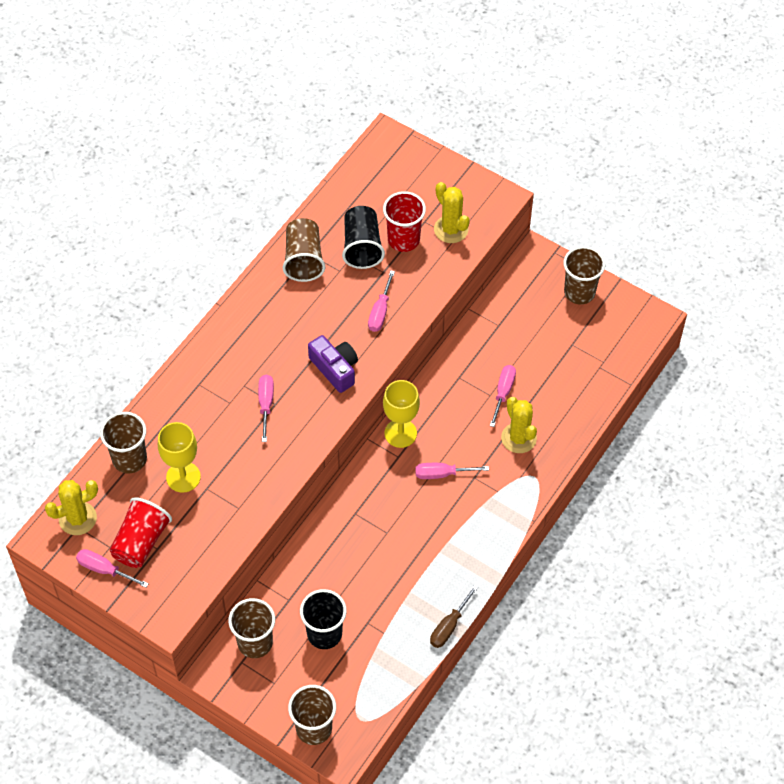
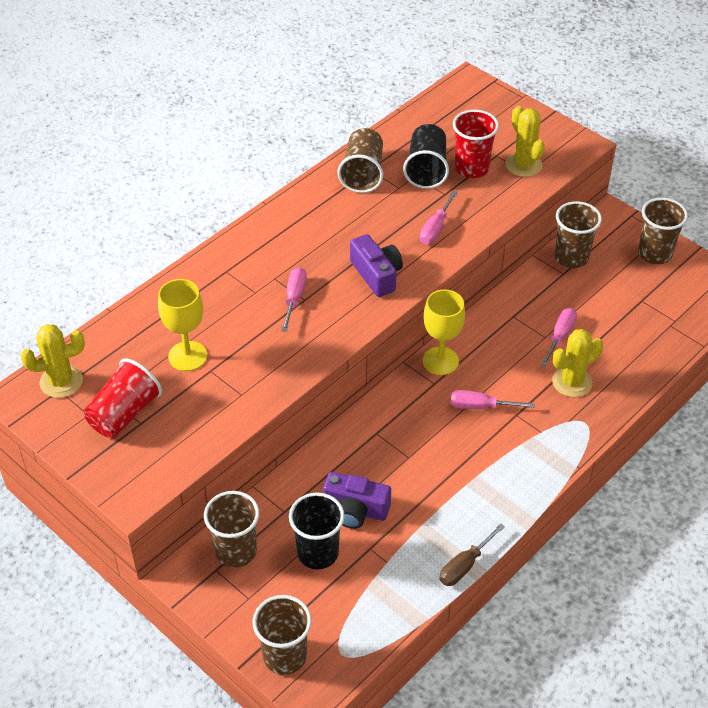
camera: 10 degrees right, 10 degrees down
(105, 570) = (76, 436): pink screwdriver -> none
(129, 459) = (134, 332): brown cup -> brown cup (571, 257)
(349, 589) = (355, 510): none -> purple camera
(518, 438) = (572, 382): yellow cactus -> yellow cactus turned 75 degrees clockwise

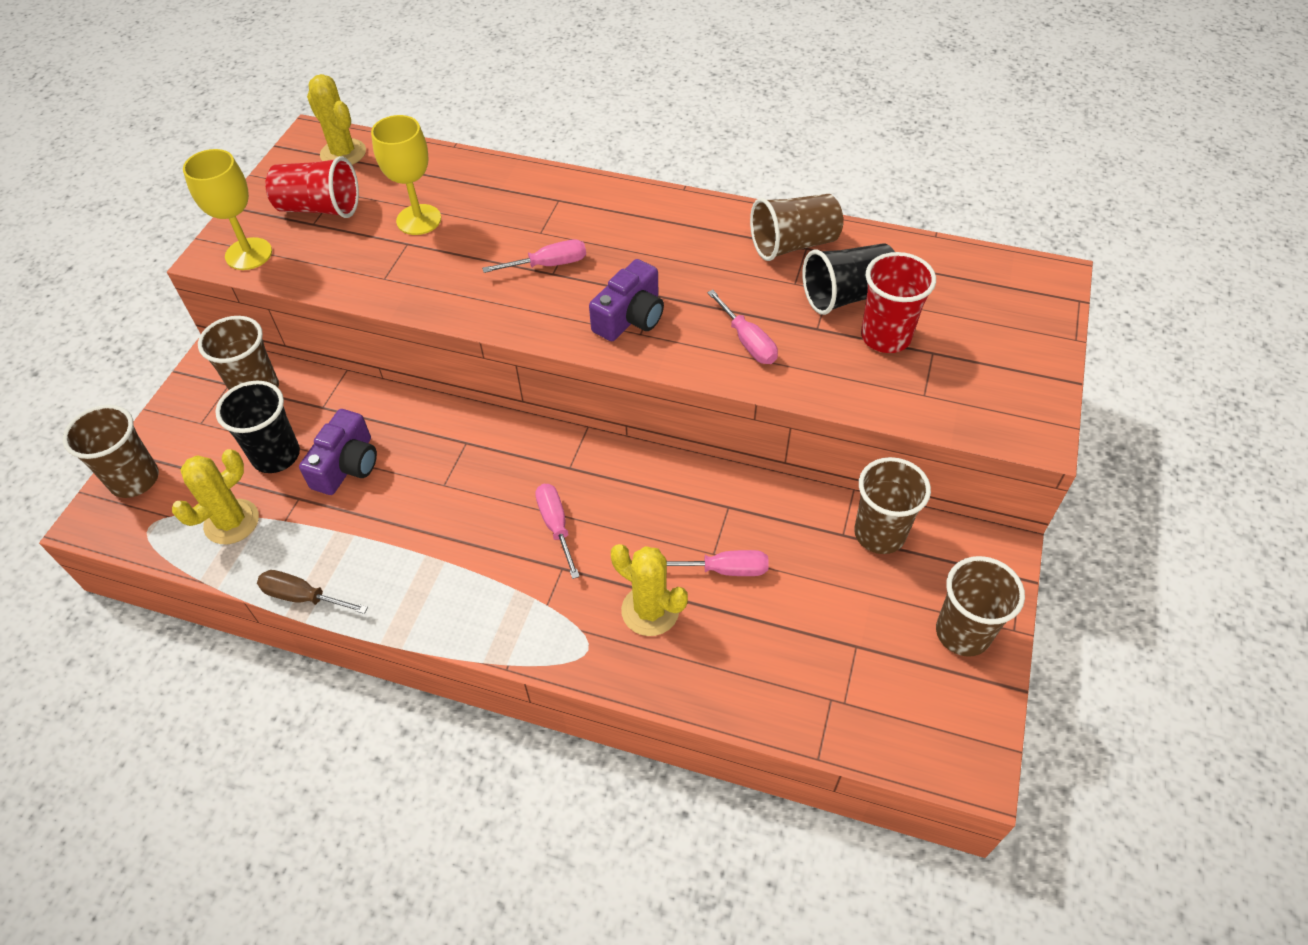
camera: 65 degrees right, 5 degrees up
(355, 510) = (347, 465): purple camera -> purple camera turned 150 degrees counterclockwise
(436, 228) = (747, 341): pink screwdriver -> pink screwdriver turned 120 degrees counterclockwise
(440, 361) = (608, 460): yellow goblet -> yellow goblet (248, 254)
(523, 165) = (937, 386): yellow cactus -> yellow cactus (231, 522)

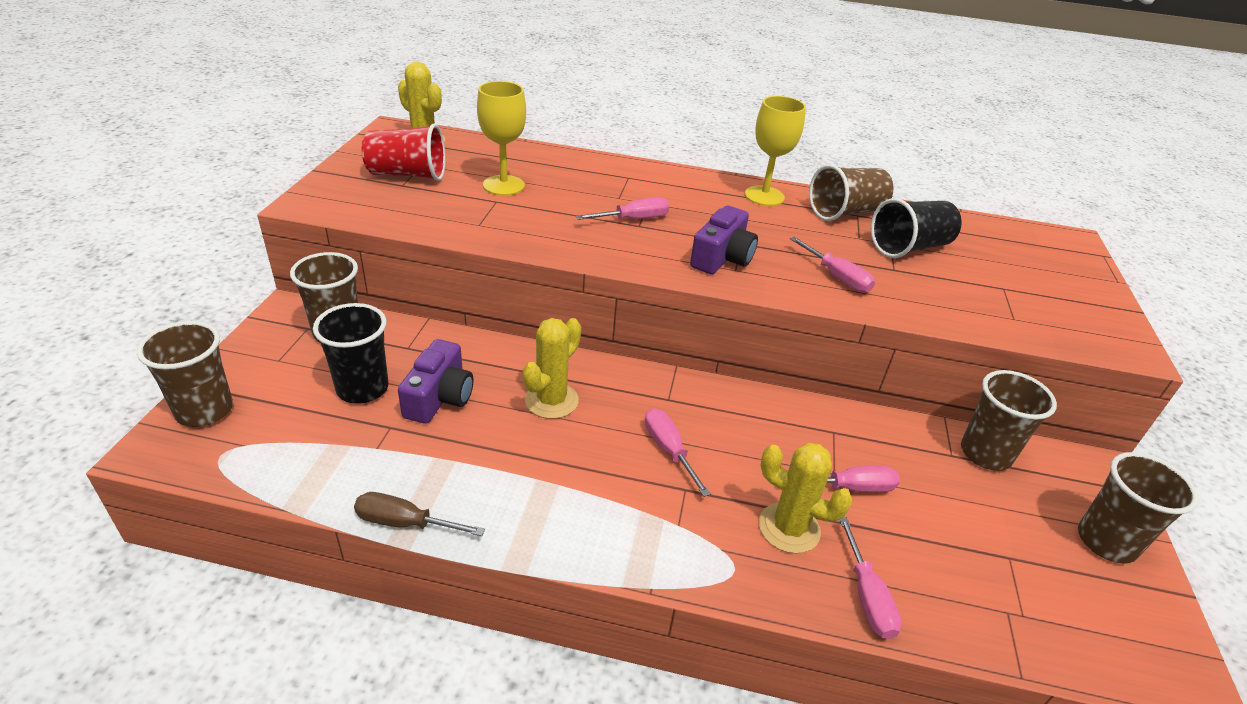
camera: 10 degrees left, 15 degrees down
(231, 522) = (317, 450): yellow cactus -> yellow cactus (551, 400)
(248, 254) = (341, 203): yellow goblet -> yellow goblet (764, 196)
(702, 679) = (866, 595): none -> pink screwdriver
(885, 337) = (957, 276): red cup -> none

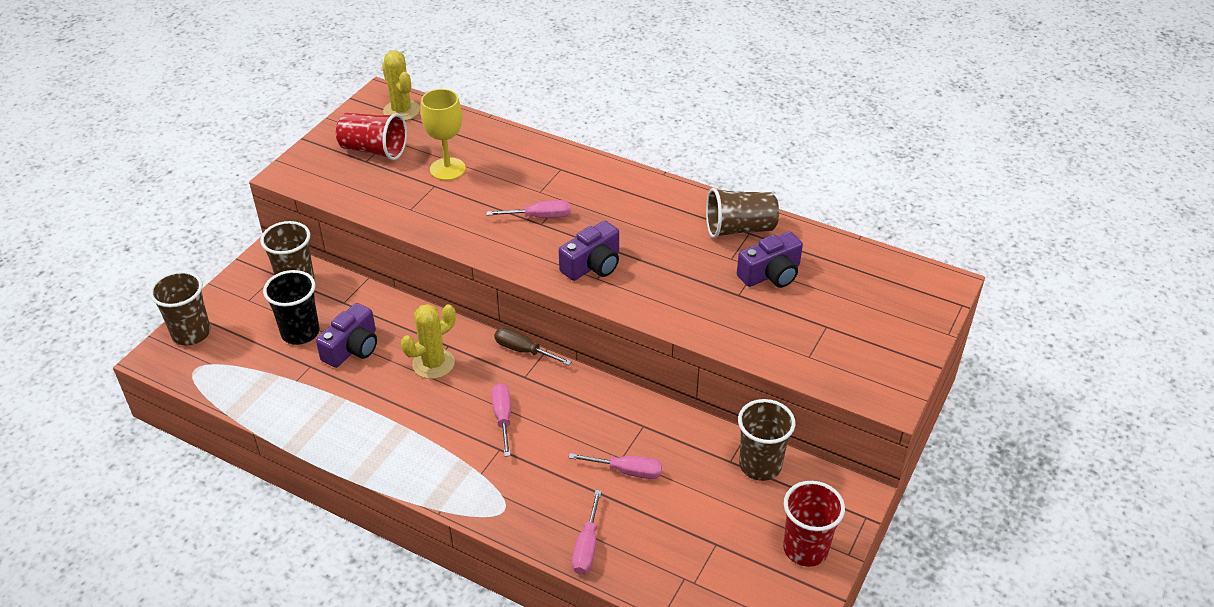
camera: 20 degrees right, 5 degrees up
(405, 523) = (298, 437): brown screwdriver -> brown screwdriver (524, 351)
(764, 196) = (673, 202): yellow goblet -> none
(789, 528) = (560, 491): yellow cactus -> none
(836, 277) = (680, 296): pink screwdriver -> none
(909, 247) = (771, 274): black cup -> purple camera
(1106, 542) = (805, 549): brown cup -> red cup

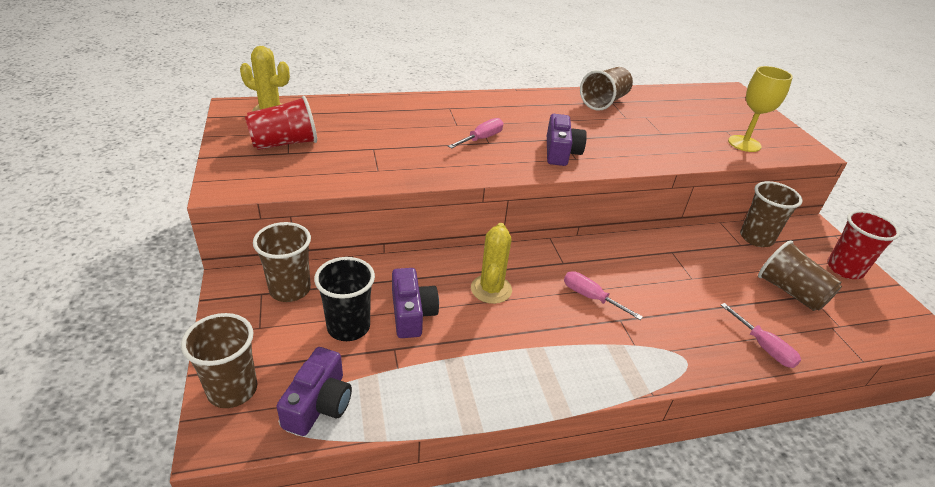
camera: 45 degrees left, 5 degrees down
(447, 169) = (367, 135): yellow goblet -> yellow goblet (744, 143)
(524, 351) = (538, 246): brown screwdriver -> none
(626, 471) = (707, 284): pink screwdriver -> none
(700, 528) = (790, 292): none -> brown cup
(771, 274) = (658, 117): purple camera -> purple camera (319, 404)

